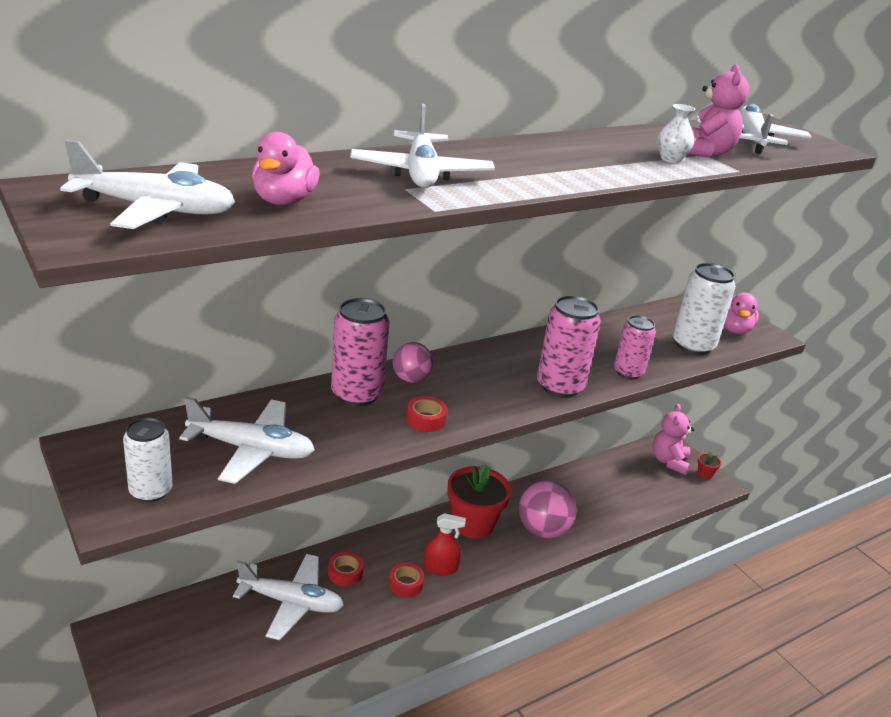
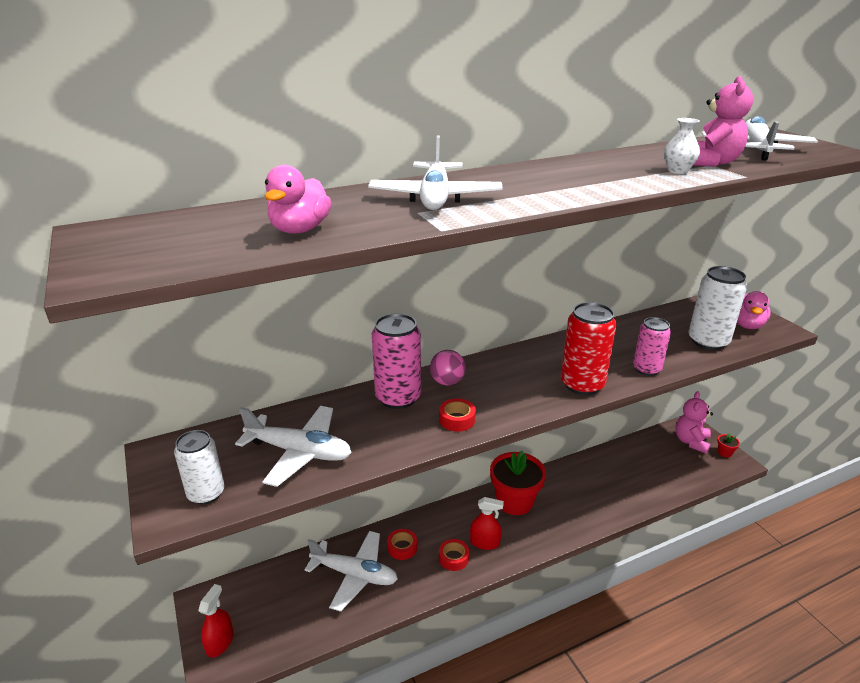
camera: 10 degrees right, 0 degrees up
(136, 676) = (220, 642): none -> red spray bottle
(155, 210) = (178, 244): white plane -> none
(542, 530) = (576, 507): pink ball -> none
(560, 386) = (582, 384): pink can -> red can

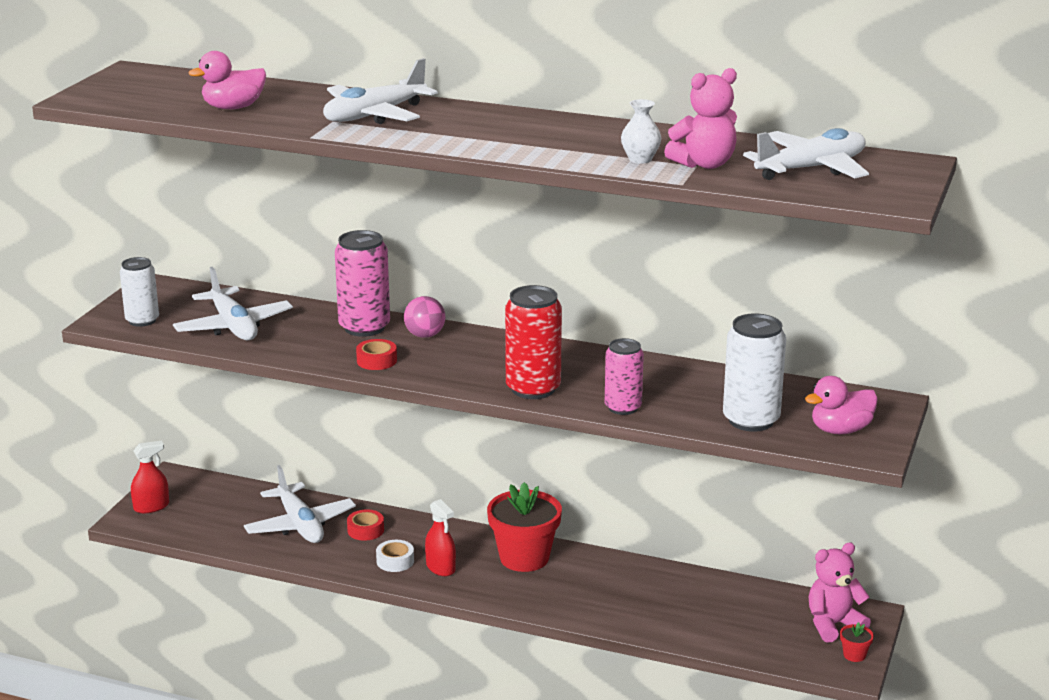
camera: 45 degrees right, 5 degrees down
(453, 558) = (395, 561): red tape -> white tape

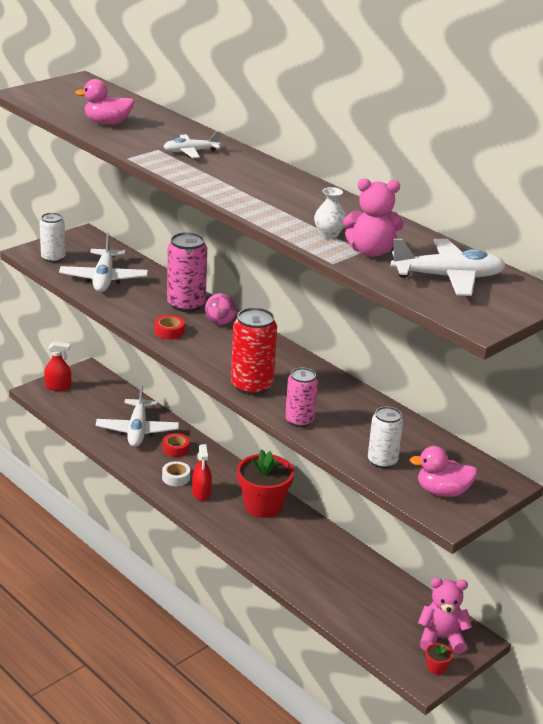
camera: 25 degrees right, 5 degrees up
(374, 115) = (190, 152): white plane -> white plane, size x0.59
(751, 420) = (382, 461): white can -> white can, size x0.66

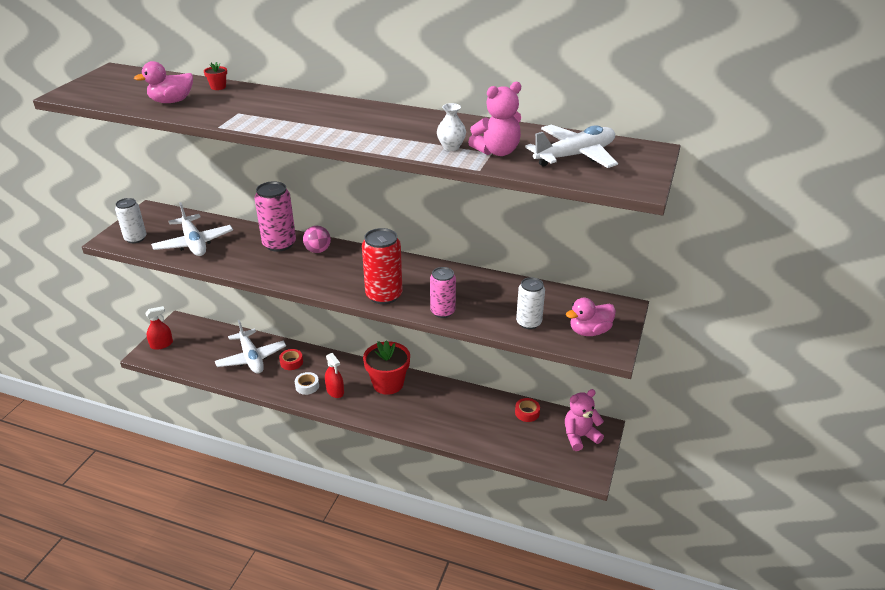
camera: 25 degrees left, 5 degrees up
(169, 331) = (283, 271): red tape -> red tape (527, 413)
(190, 152) = (269, 108): white plane -> none
(436, 668) = (593, 461): red flower pot -> red flower pot (218, 87)

